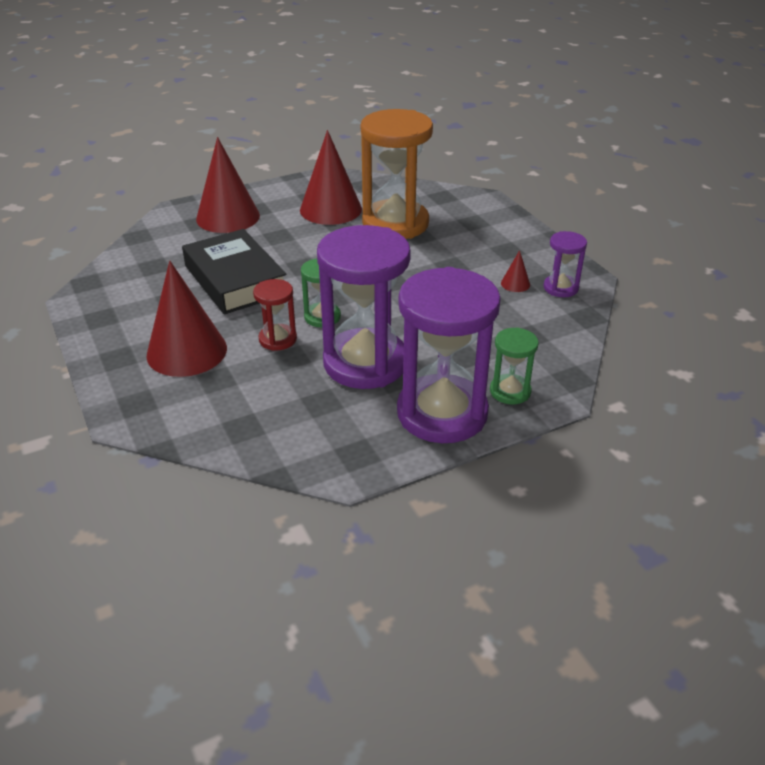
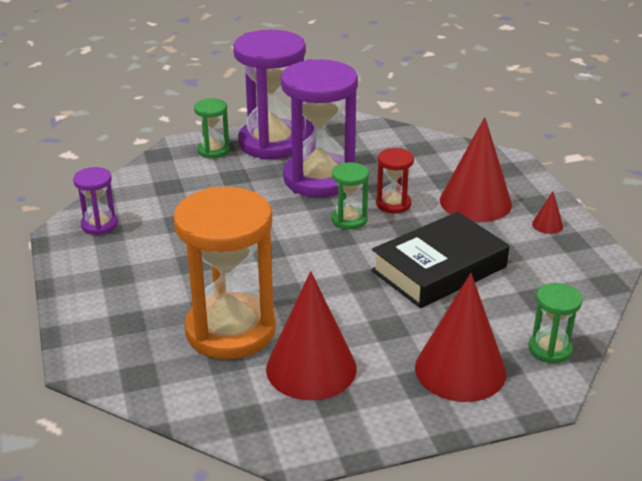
camera: 170 degrees left, 5 degrees down
(159, 233) = (550, 349): none -> green hourglass
(235, 280) = (439, 269): black book -> black book turned 75 degrees clockwise
(515, 284) = (141, 234): red cone -> red cone (547, 225)

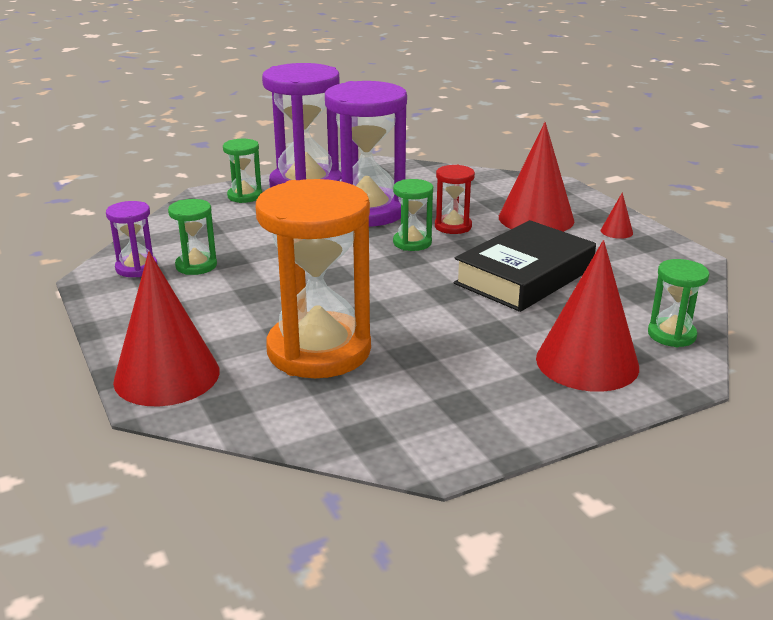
camera: 10 degrees left, 5 degrees down
(150, 227) = (196, 266): none -> green hourglass
(311, 368) = (423, 377): red cone -> red cone (167, 375)

